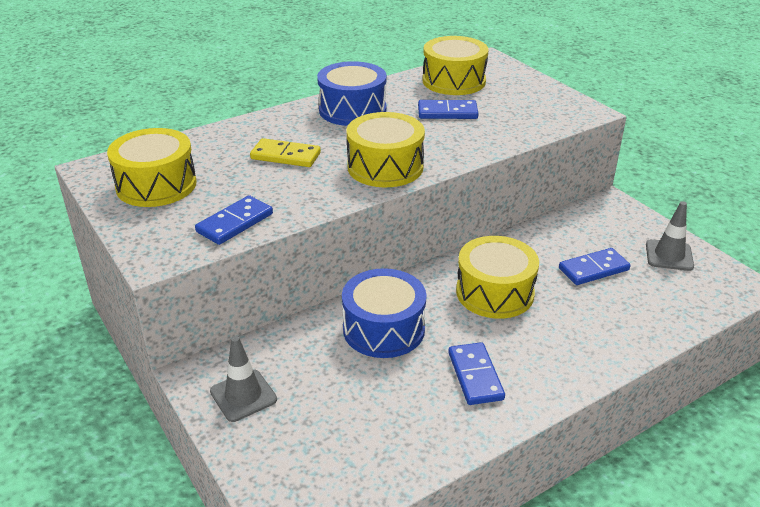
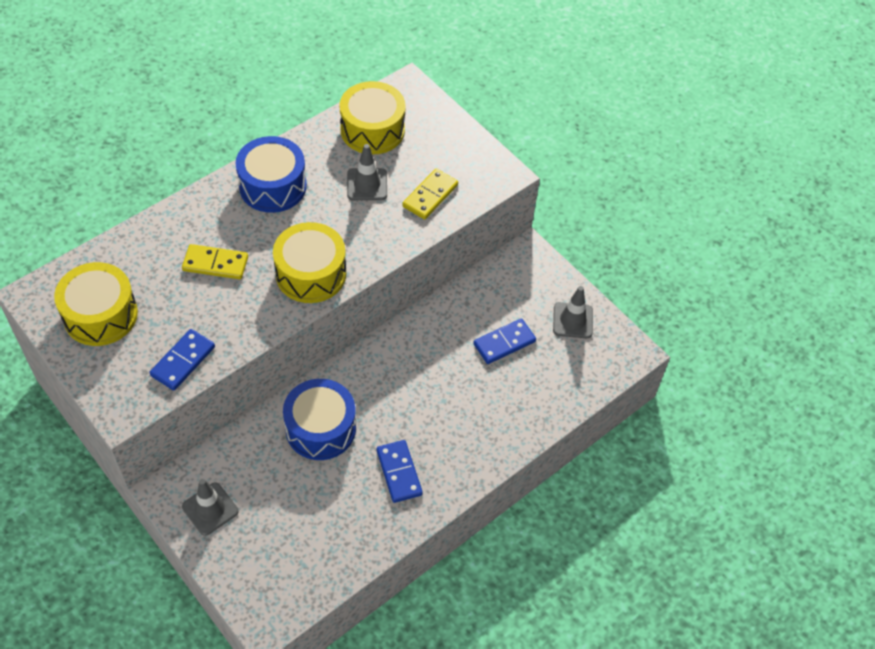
camera: 10 degrees left, 20 degrees up
(447, 112) = (367, 184): blue domino -> grey traffic cone
(495, 293) = (416, 378): yellow drum -> none
(512, 122) = (430, 196): none -> yellow domino

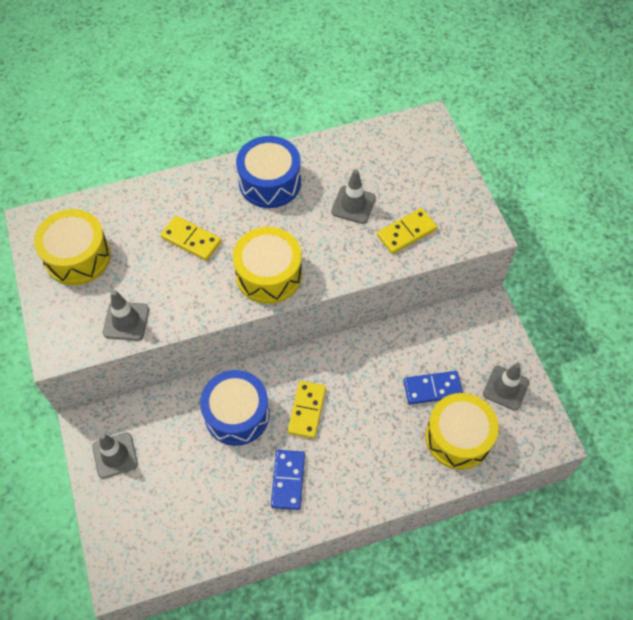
camera: 25 degrees right, 5 degrees up
(183, 361) = (126, 321): blue domino -> grey traffic cone
(372, 130) = (379, 154): yellow drum -> yellow drum (458, 437)
(390, 402) = (306, 410): none -> yellow domino

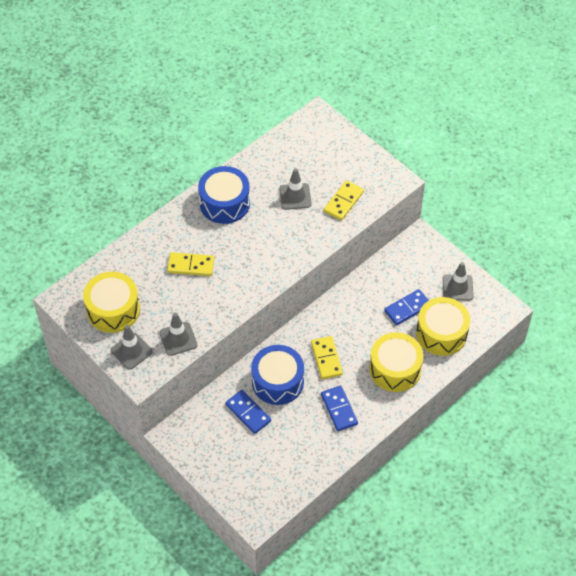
camera: 25 degrees left, 5 degrees down
(115, 455) = (205, 445): grey traffic cone -> grey traffic cone (131, 351)
(183, 437) = (248, 413): none -> blue domino
(269, 274) = (262, 268): yellow drum -> yellow drum (395, 369)

